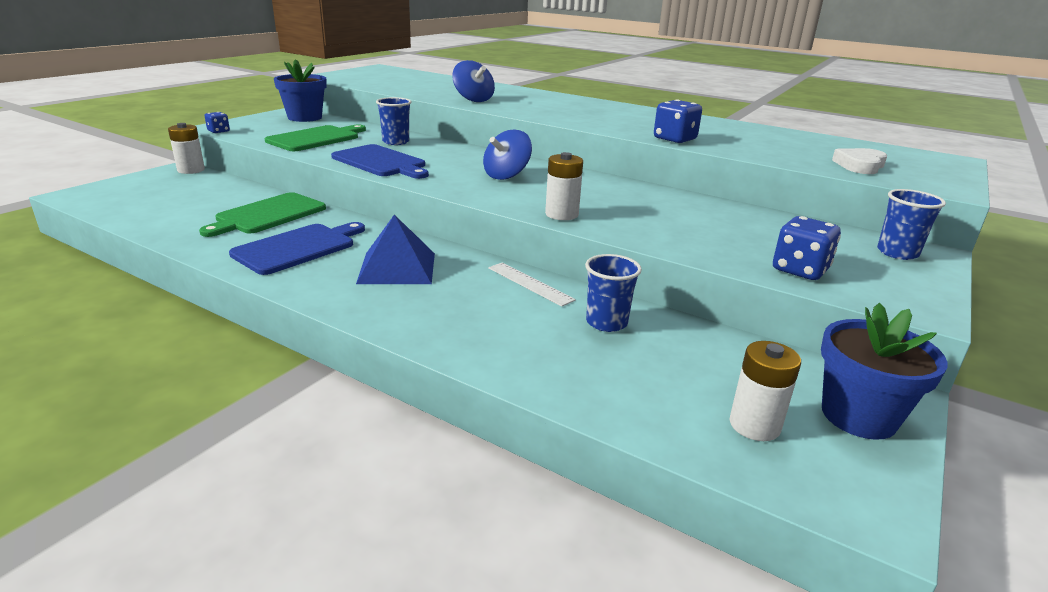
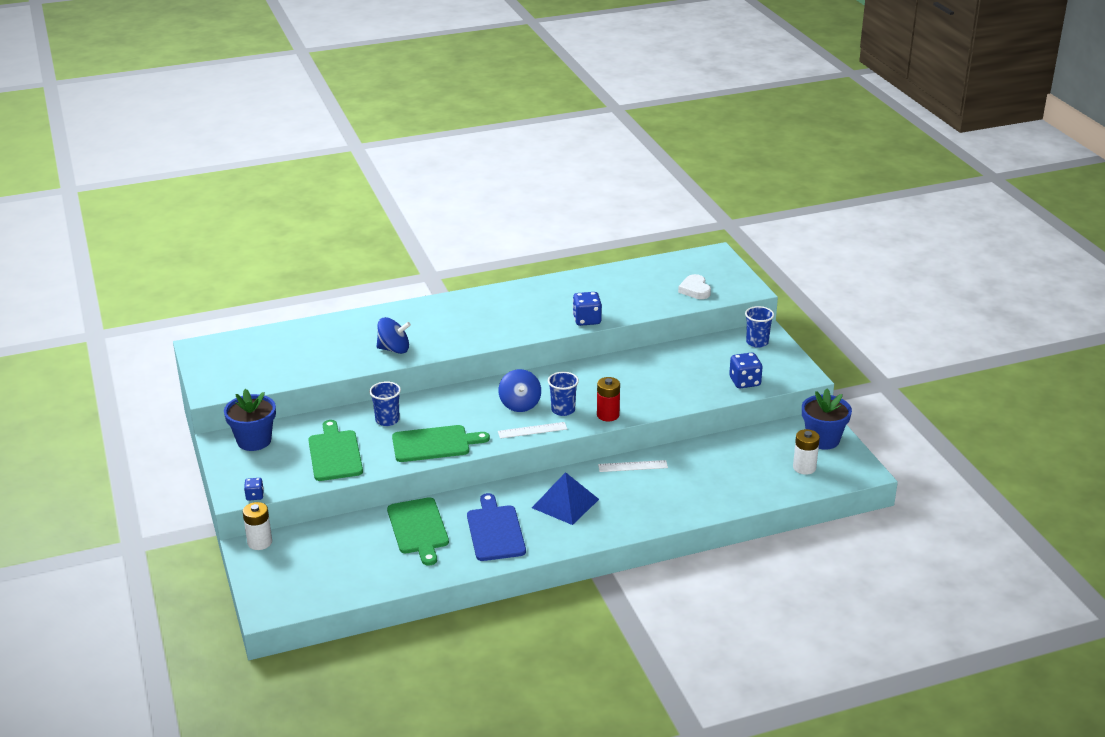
camera: 50 degrees left, 5 degrees up
(381, 162) = (434, 444): blue cutting board -> green cutting board
(468, 190) = (532, 430): none -> white ruler
(561, 214) = (608, 415): white battery -> red battery
(606, 322) = (696, 462): blue cup -> blue cup (563, 410)

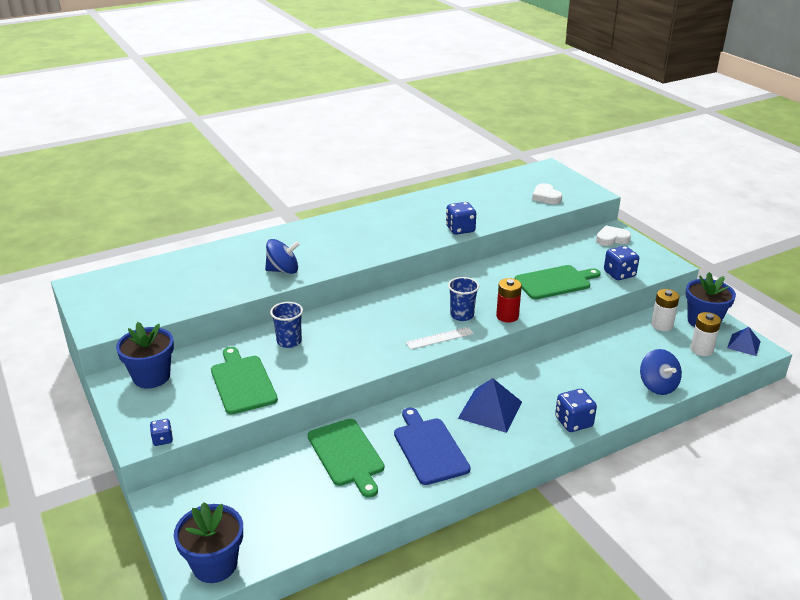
camera: 10 degrees left, 0 degrees up
(260, 542) = (173, 491): white battery -> white battery (661, 325)
(283, 602) = (215, 565): none -> blue flower pot
(434, 444) = (345, 361): green cutting board -> green cutting board (555, 282)
(520, 404) = (418, 314): blue spinning top -> blue spinning top (657, 386)
(633, 466) = (540, 364): white ruler -> none
(640, 522) = (573, 422): none -> blue dice
(757, 342) = (611, 239): blue cup -> white heart
(851, 467) = (744, 344): none -> blue pyramid

